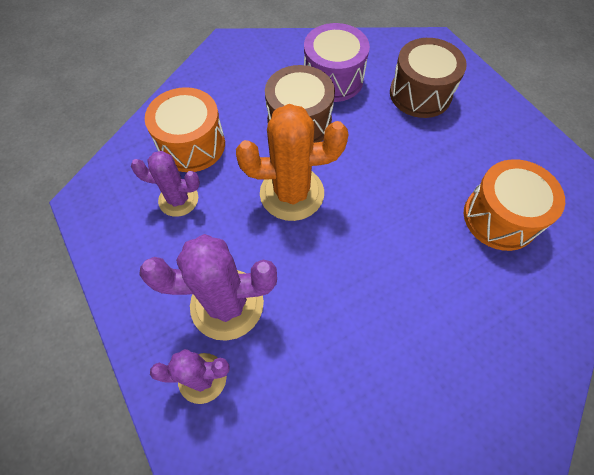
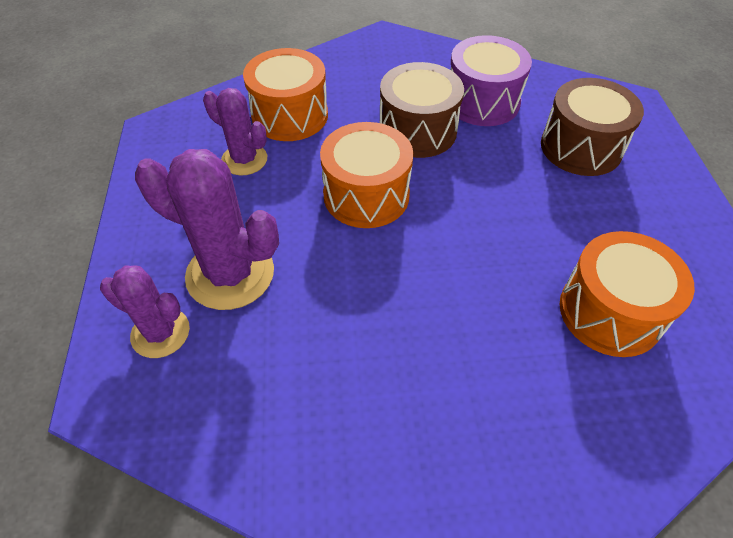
camera: 25 degrees right, 10 degrees down
(292, 193) = (366, 195): orange cactus -> orange drum

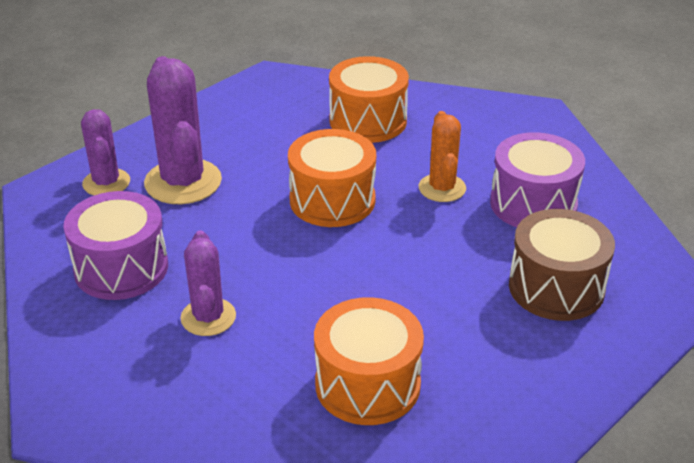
camera: 50 degrees right, 15 degrees down
(244, 160) = (293, 128): purple cactus -> purple cactus (208, 317)
(306, 397) = (121, 268): none -> purple drum
(417, 130) = (442, 188): brown drum -> orange cactus

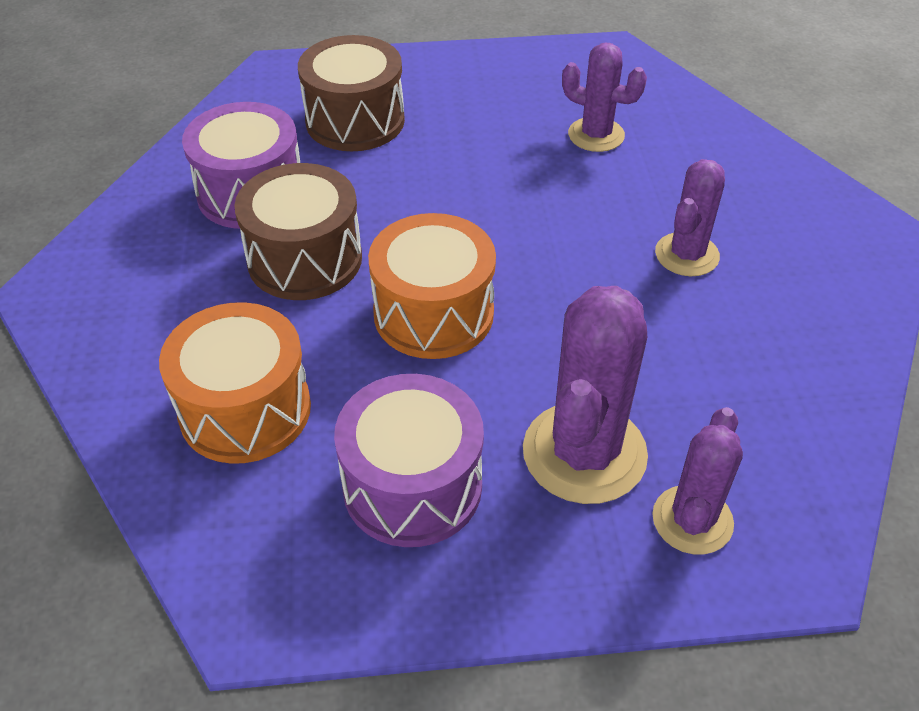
camera: 140 degrees left, 10 degrees up
(121, 268) = (746, 361): purple drum -> purple drum (412, 486)
(367, 384) = (596, 135): orange drum -> purple cactus
(442, 188) = (305, 259): orange cactus -> brown drum

